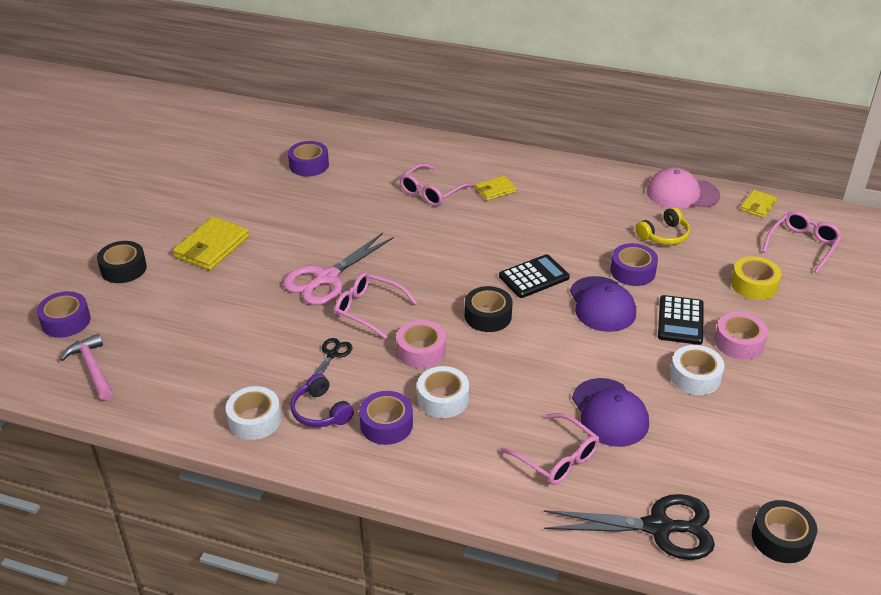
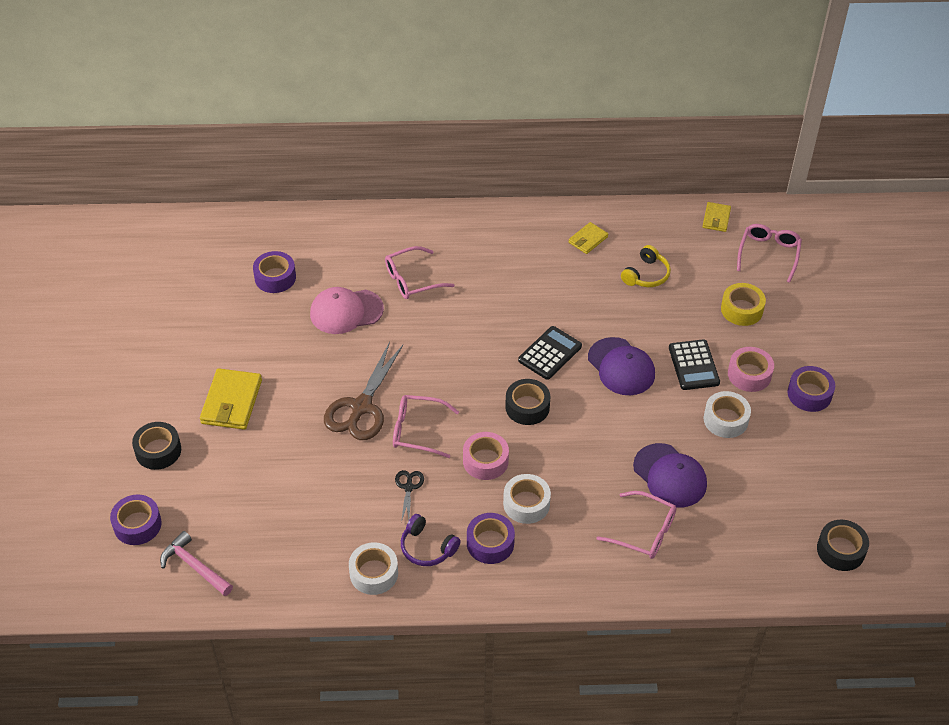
camera: 20 degrees left, 10 degrees up
(326, 278) = (361, 407): pink scissors -> brown scissors
(431, 192) = (412, 280): pink glasses -> pink glasses turned 45 degrees clockwise
(495, 190) = (472, 262): yellow wallet -> yellow wallet (588, 240)
(632, 271) = (634, 323): purple tape -> purple tape (809, 394)
(658, 527) = (747, 570): black scissors -> none
(682, 193) = (645, 221): pink cap -> pink cap (346, 311)

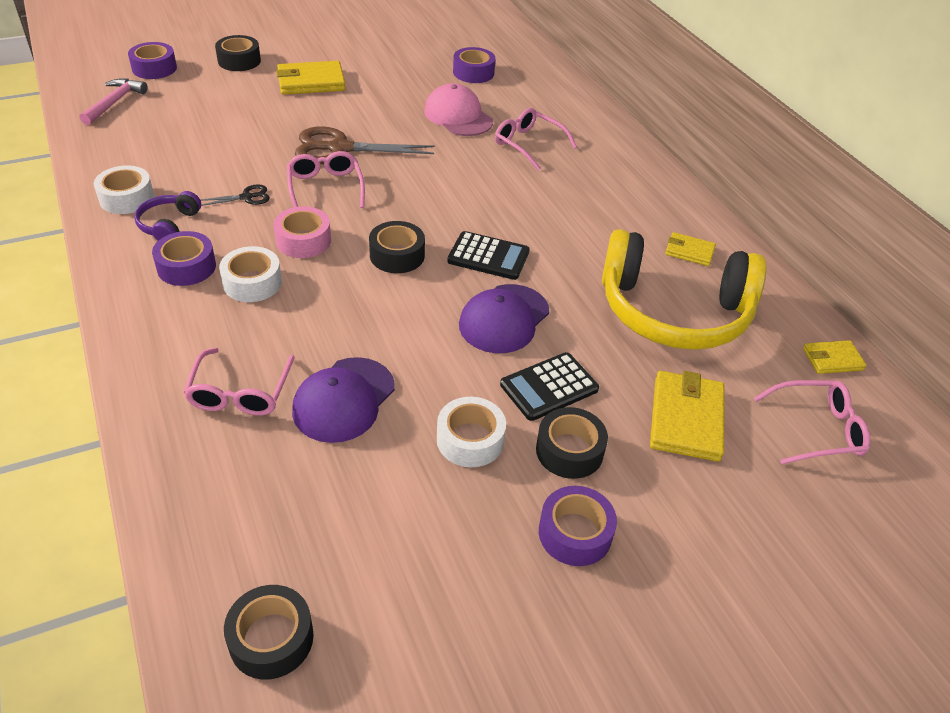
camera: 65 degrees right, 5 degrees down
(646, 275) = (673, 312): yellow headphones -> yellow headphones, size x2.34
(741, 309) = (686, 419): yellow tape -> yellow wallet
(749, 374) = (569, 451): pink tape -> black tape

